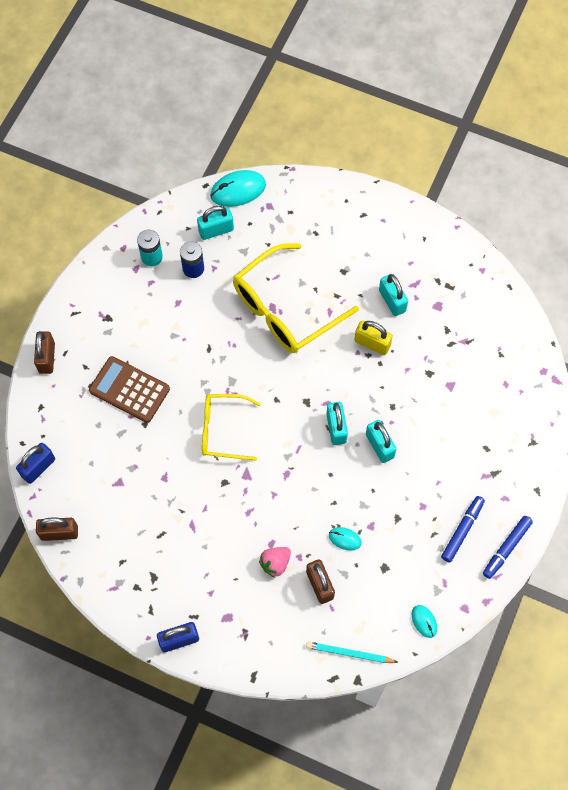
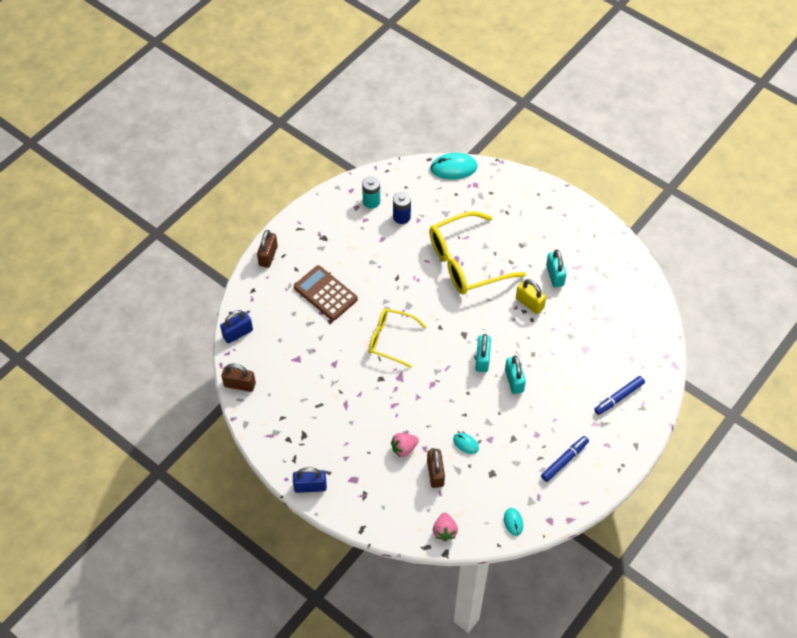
camera: 15 degrees right, 10 degrees down
(216, 230) = (427, 193): turquoise padlock -> none
(349, 653) = (444, 531): turquoise pencil -> pink strawberry
(506, 548) = (598, 483): blue marker -> blue marker (619, 397)

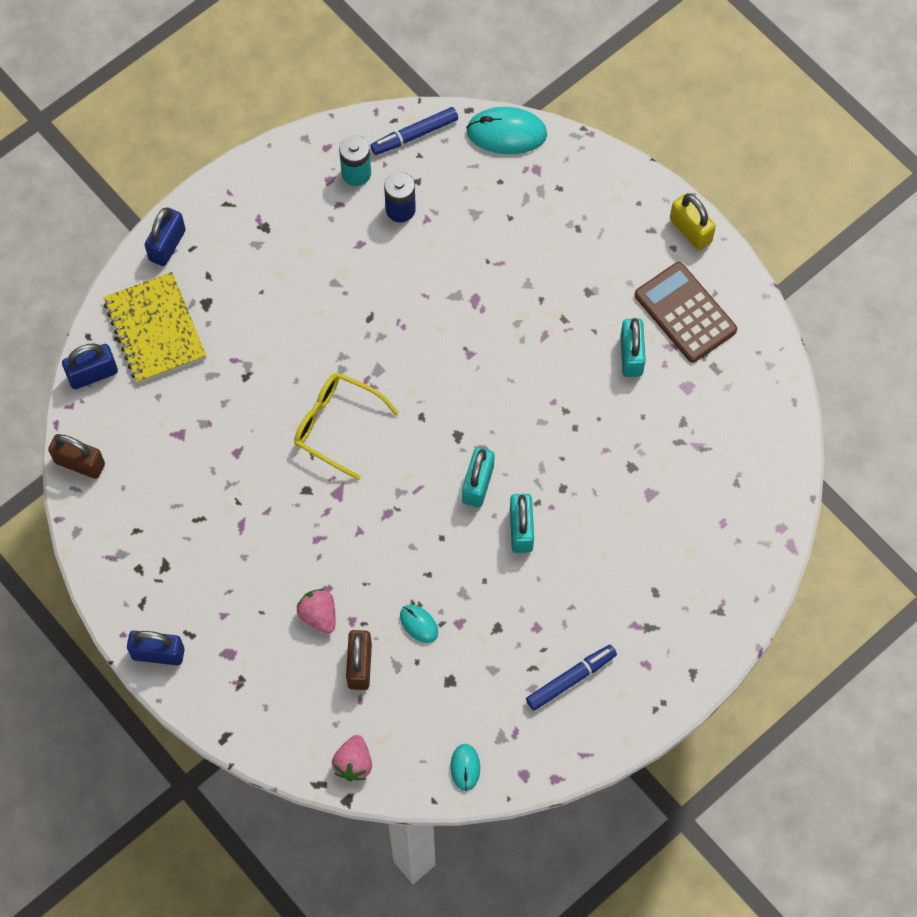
camera: 10 degrees right, 10 degrees up
(268, 256) = (167, 245): brown padlock -> blue padlock
(270, 303) = (155, 330): none -> yellow notebook
(325, 293) = (247, 327): brown calculator -> brown calculator (685, 312)
(404, 448) = (319, 615): pink strawberry -> pink strawberry turned 75 degrees clockwise
(467, 262) = (491, 308): yellow glasses -> none
(529, 303) = (578, 398): yellow padlock -> yellow padlock (690, 230)
(619, 397) = (685, 587): blue marker -> blue marker (414, 135)

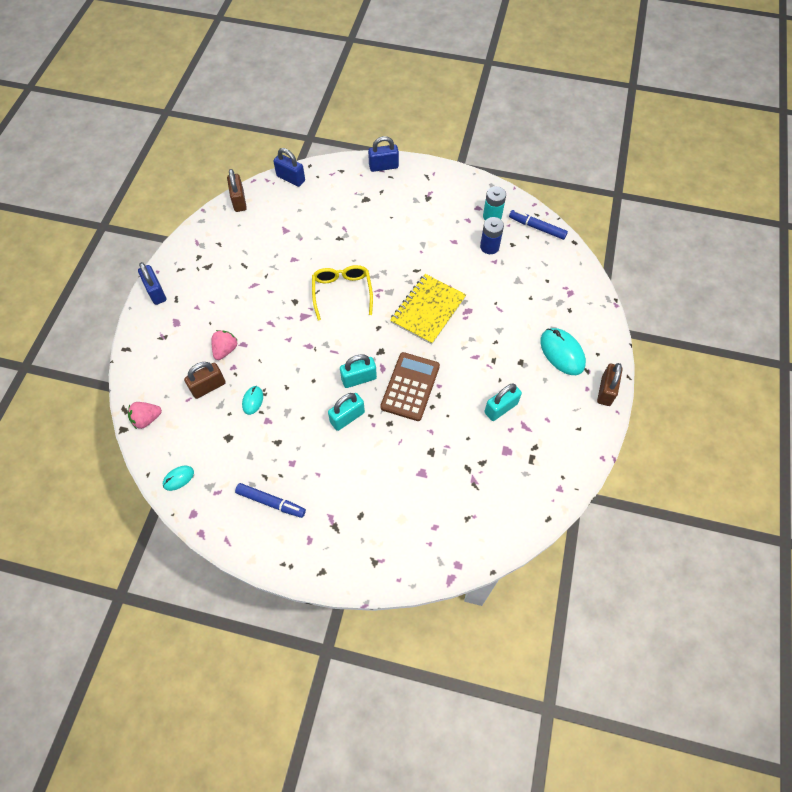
camera: 55 degrees right, 5 degrees down
(155, 330) = (334, 188): yellow notebook -> yellow notebook (428, 310)
(506, 133) = (578, 266): turquoise mouse -> turquoise mouse (562, 353)
(685, 312) = (552, 420): brown calculator -> brown calculator (410, 387)
(690, 230) = (606, 391): yellow padlock -> brown padlock

